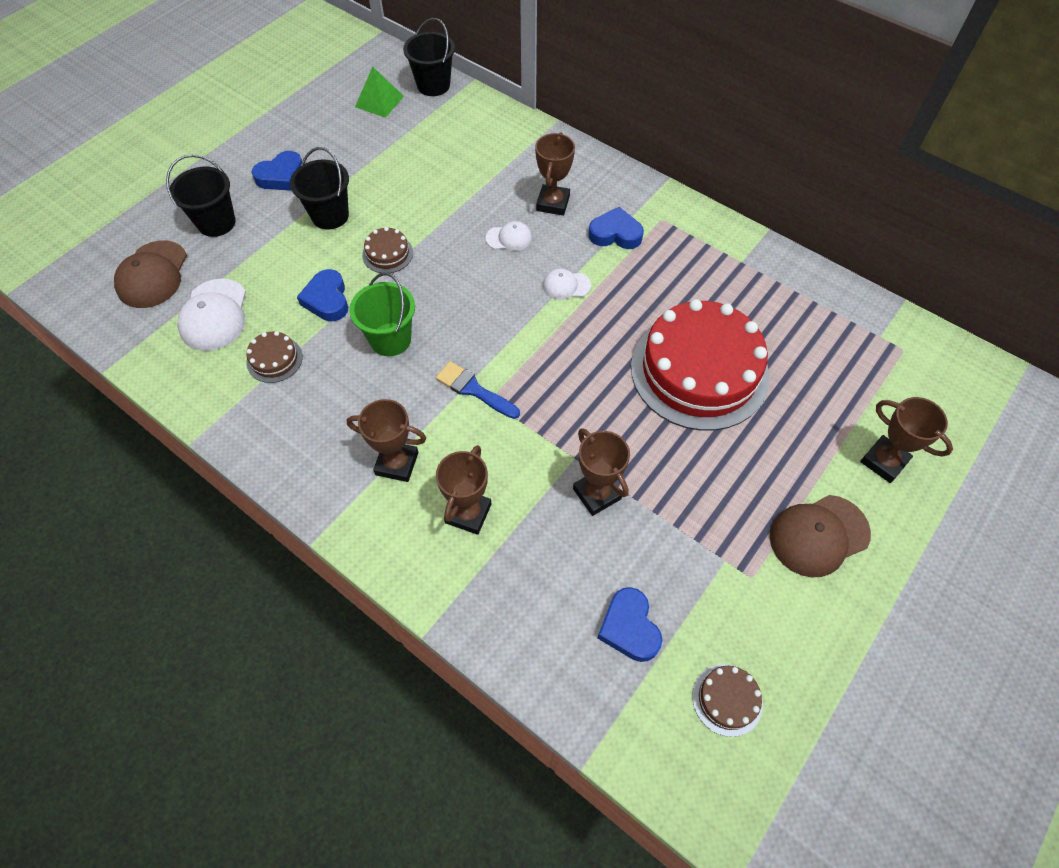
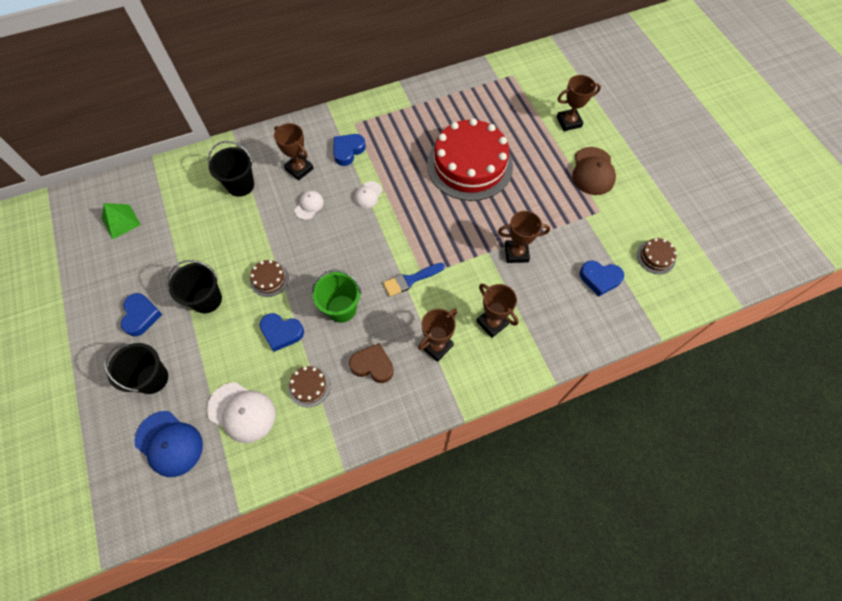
camera: 60 degrees left, 5 degrees up
(152, 275) = (169, 443): brown cap -> blue cap
(333, 408) = (373, 365): none -> brown heart
(433, 85) = (135, 182): black bucket -> black bucket (241, 185)

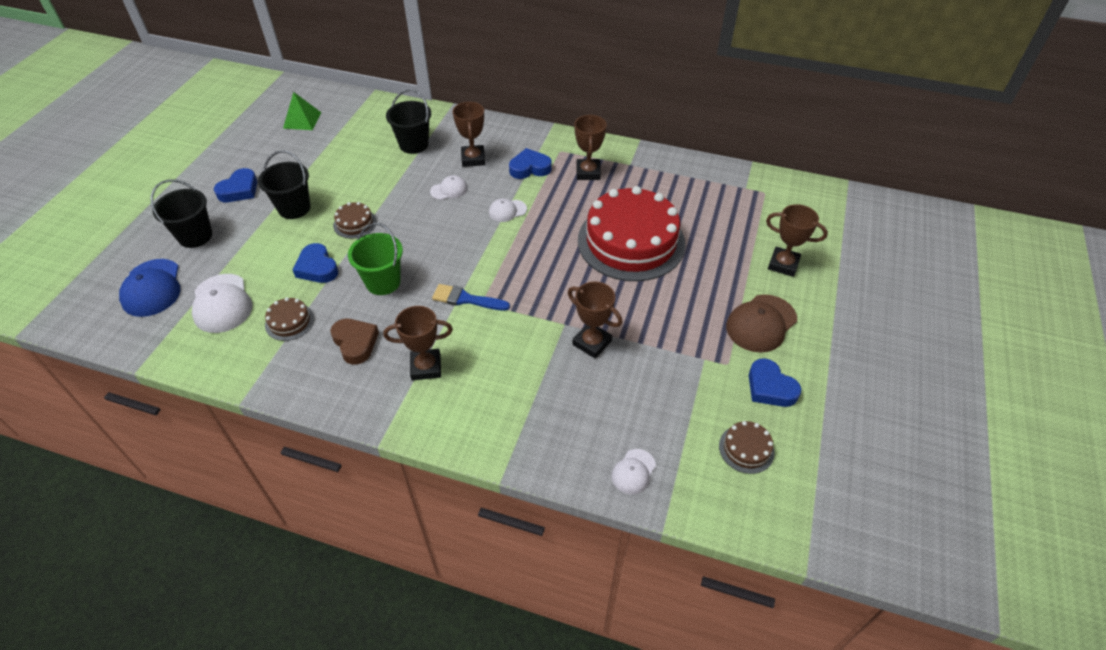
camera: 40 degrees right, 15 degrees down
(492, 322) = (499, 385): brown trophy -> brown trophy (588, 172)
(600, 279) = (655, 424): blue heart -> blue heart (770, 387)
(616, 316) = (633, 471): none -> white cap

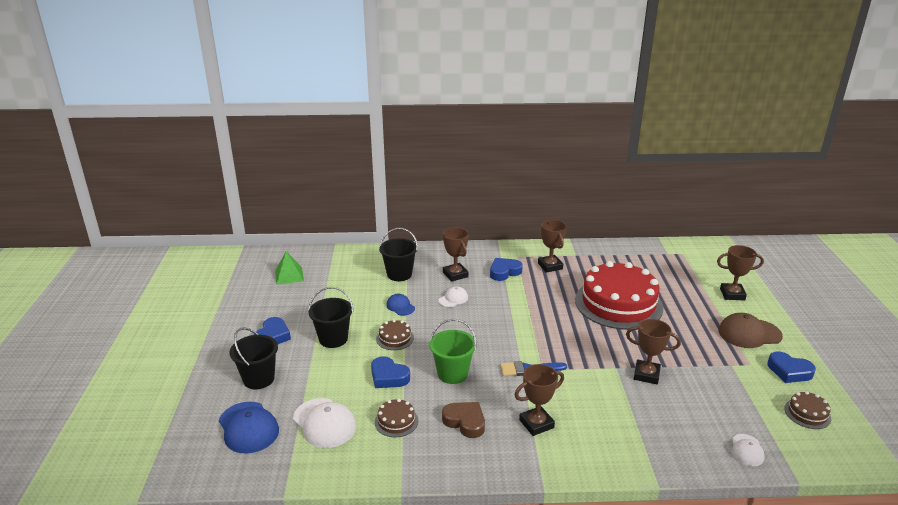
camera: 20 degrees left, 20 degrees down
(387, 185) = (400, 306): none -> blue cap
(507, 211) = (511, 303): white cap -> none
(761, 323) = (749, 333): brown cap -> brown cap turned 60 degrees clockwise

